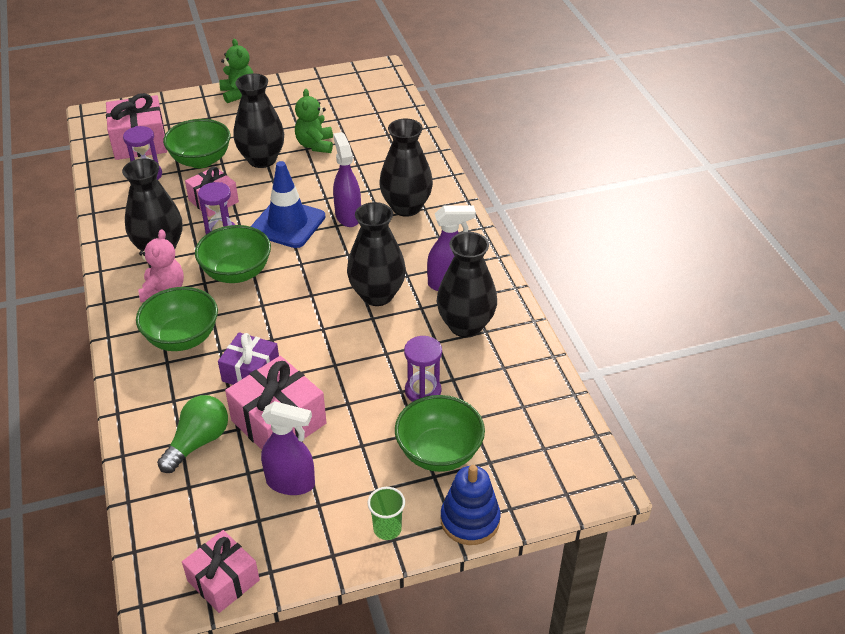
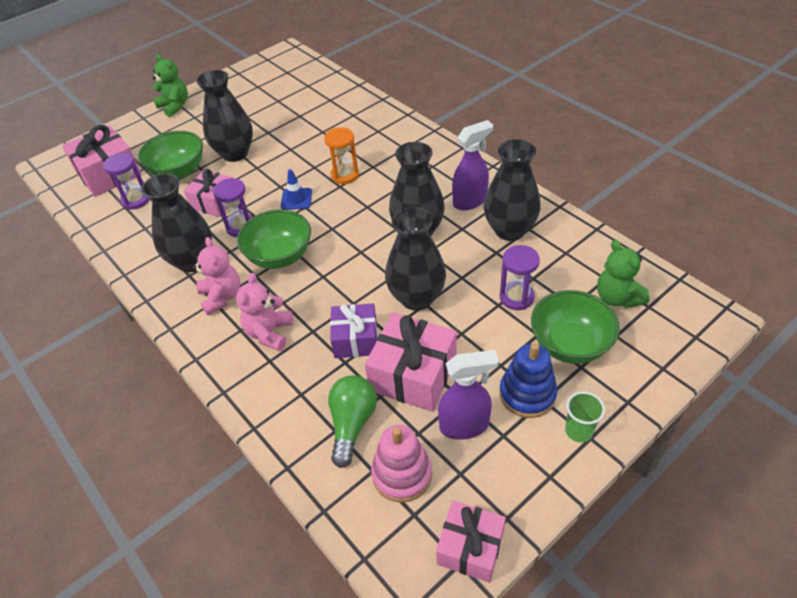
camera: 20 degrees left, 5 degrees up
(182, 338) = (269, 333): green bowl -> pink teddy bear
(210, 499) = (402, 474): none -> pink stacking toy
(288, 224) = (296, 199): blue traffic cone -> blue traffic cone, size x0.52
(315, 145) = (274, 127): green teddy bear -> green teddy bear (617, 297)
(348, 216) = (345, 175): purple spray bottle -> orange hourglass
(406, 207) = (388, 152): black vase -> black vase (416, 298)
(470, 520) = (639, 392): blue stacking toy -> blue stacking toy (527, 394)

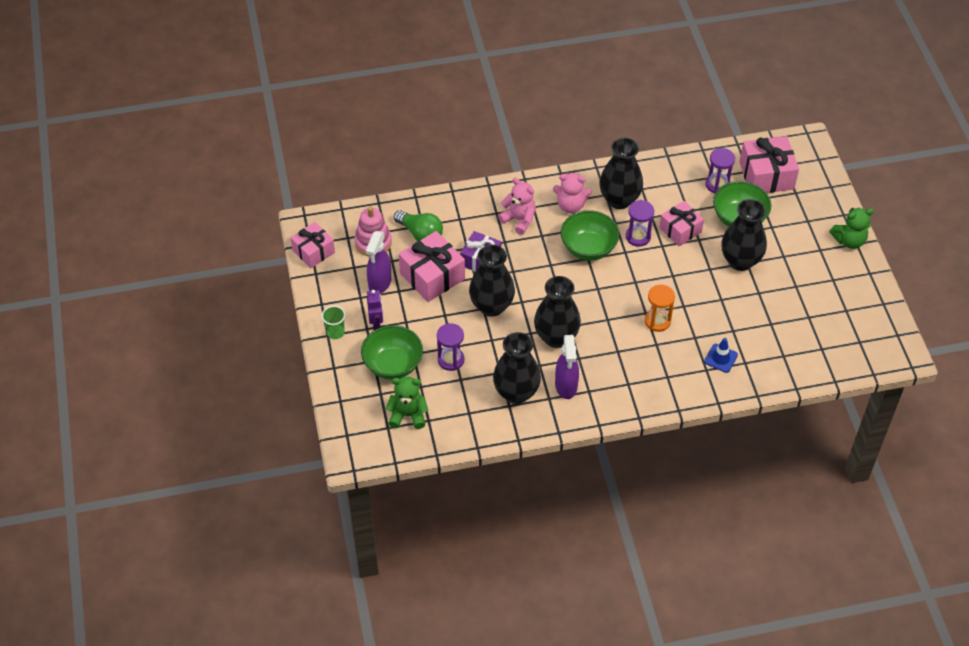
camera: 115 degrees right, 5 degrees up
(296, 199) = (648, 280): blue traffic cone -> blue traffic cone (720, 358)
(527, 394) = (376, 323): blue stacking toy -> purple robot

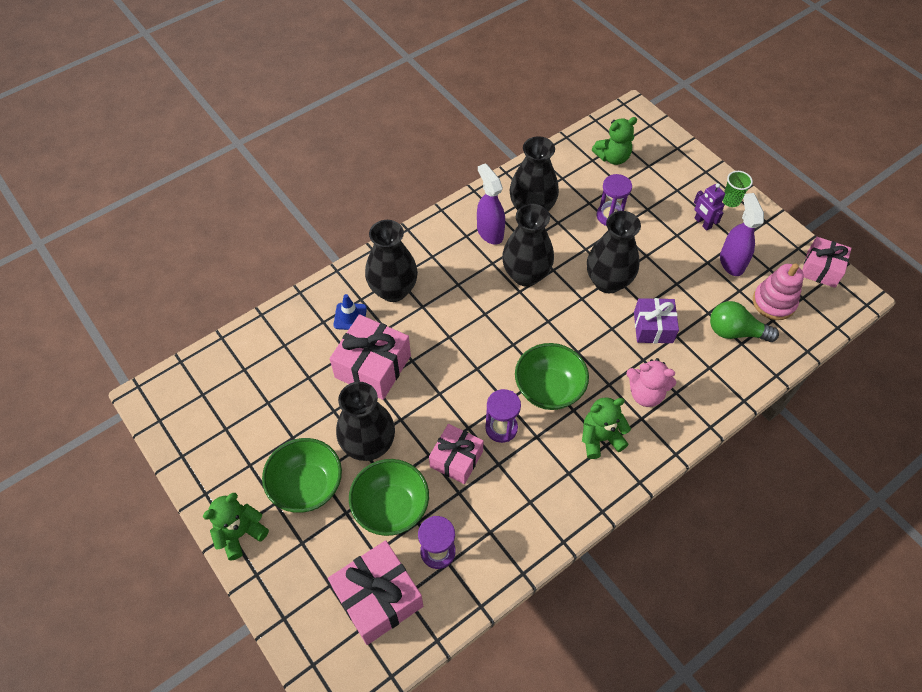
camera: 155 degrees right, 5 degrees up
(393, 365) = (657, 192): green bowl -> green bowl (307, 486)
(432, 276) = (687, 290): pink gift -> pink gift (373, 366)
(570, 205) = (600, 438): pink teddy bear -> green teddy bear
(619, 200) = (548, 472): black vase -> black vase (393, 290)
(657, 321) = (432, 332): orange hourglass -> none

